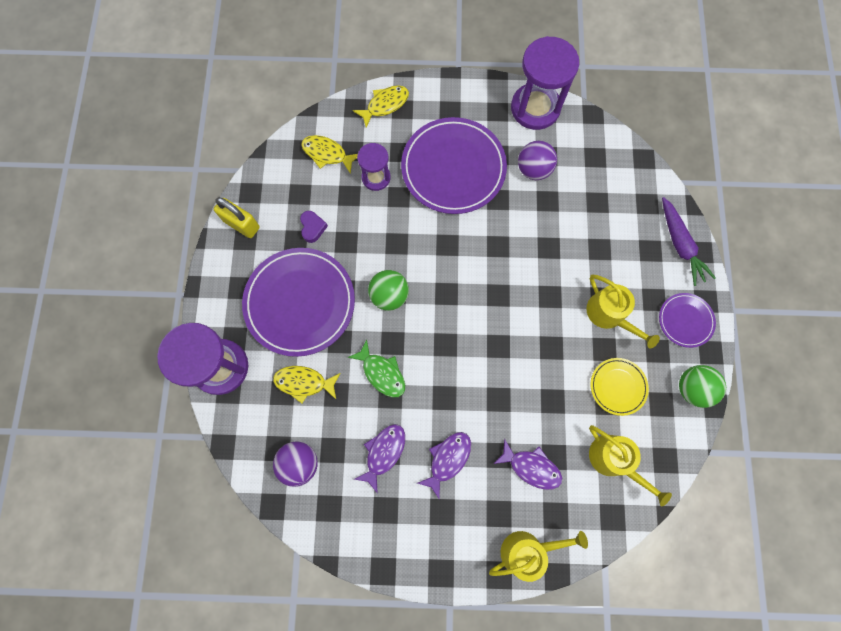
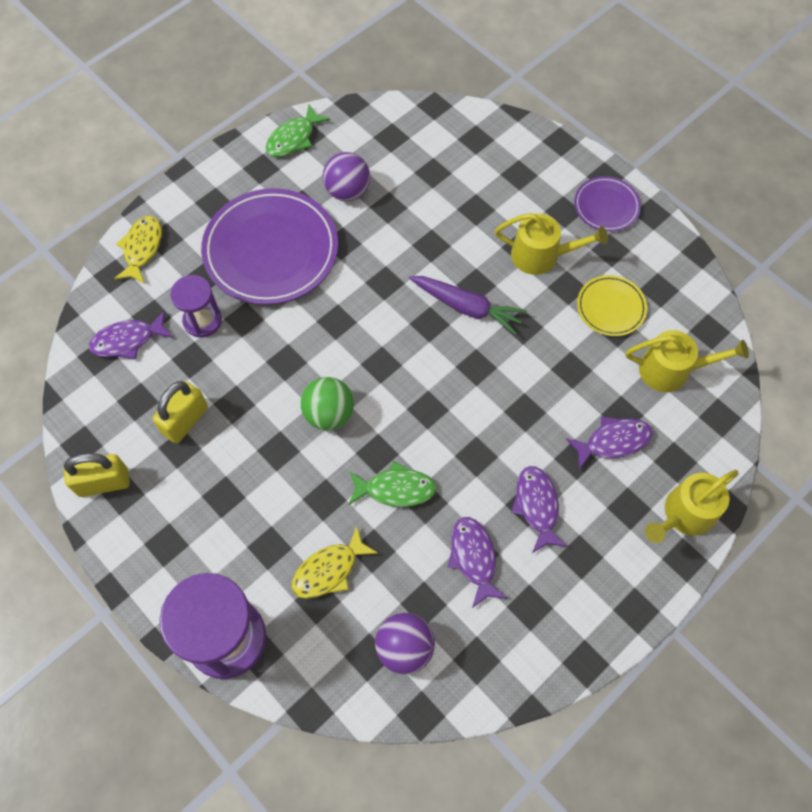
camera: 45 degrees left, 10 degrees down
(300, 303) = (246, 501): purple plate -> none
(312, 228) = (185, 420): purple heart -> yellow padlock
(327, 154) = (128, 340): yellow fish -> purple fish
(527, 550) = (685, 514): yellow watering can -> yellow watering can turned 150 degrees counterclockwise
(535, 108) = (293, 138): purple hourglass -> green fish
(680, 244) = (537, 150): purple carrot -> purple carrot (466, 307)
(692, 388) = (668, 255): green ball -> none

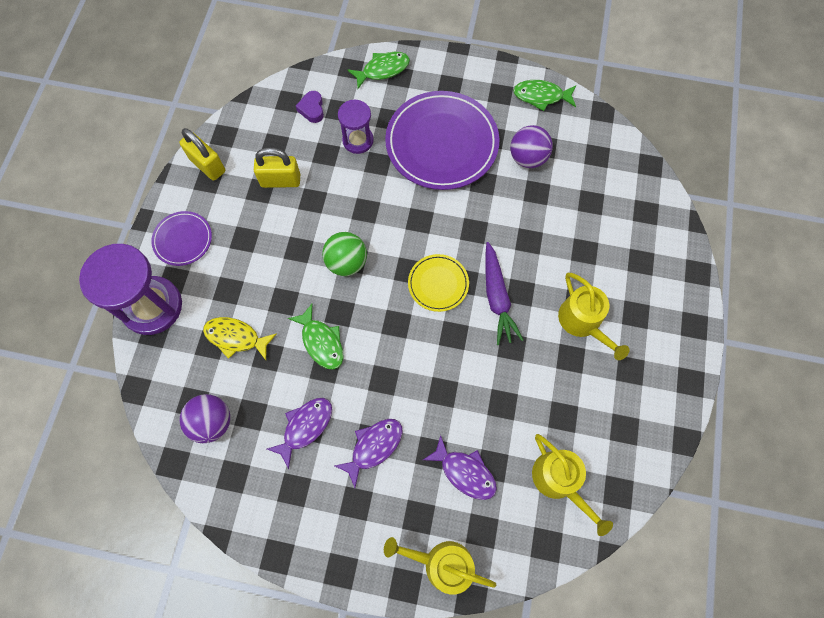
camera: 55 degrees right, 5 degrees up
(128, 340) = (312, 109): purple fish -> purple heart
(142, 248) = (382, 70): yellow fish -> green fish
(606, 206) = (667, 343): purple plate -> purple plate (183, 240)
(611, 307) = (578, 401): yellow plate -> yellow plate (438, 284)

